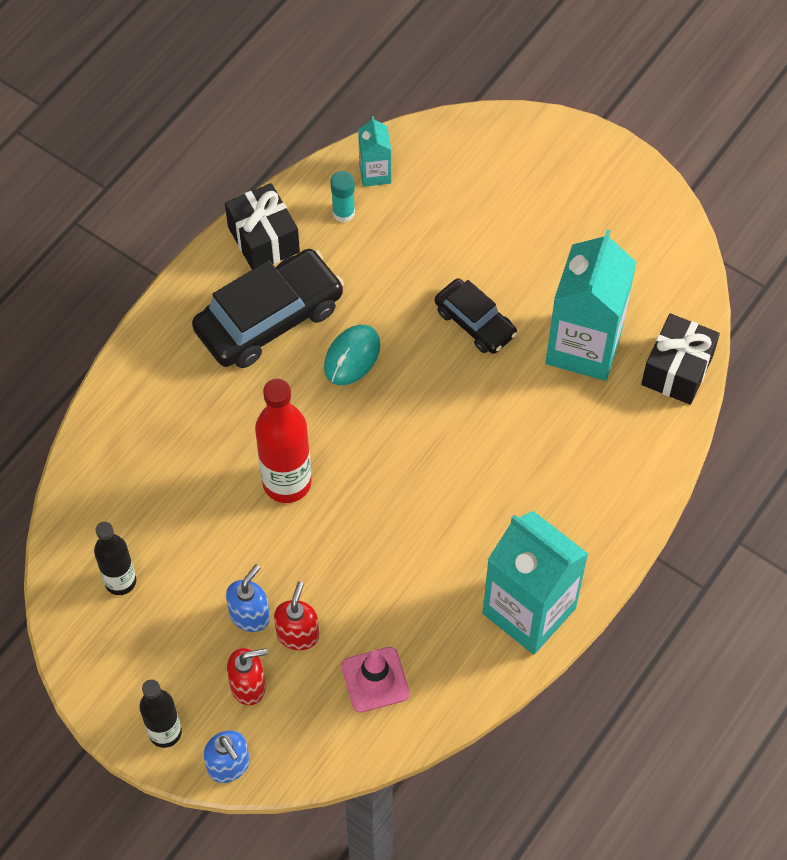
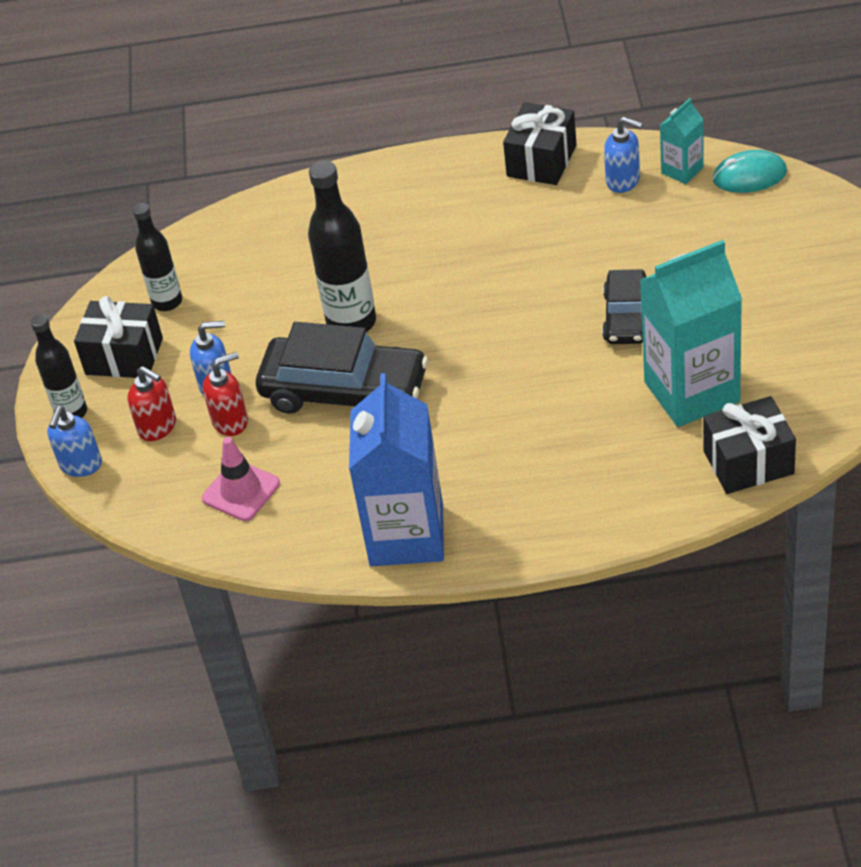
camera: 55 degrees right, 15 degrees down
(146, 653) = (124, 356): none -> black gift
(269, 319) = (478, 213): black car -> black car (344, 391)
(287, 482) = (351, 322): red bottle -> black bottle
(343, 213) = (623, 181): turquoise glue stick -> blue soap dispenser
(352, 356) = (504, 276): turquoise mouse -> turquoise mouse (749, 176)
(529, 611) = (406, 535): turquoise carton -> blue carton

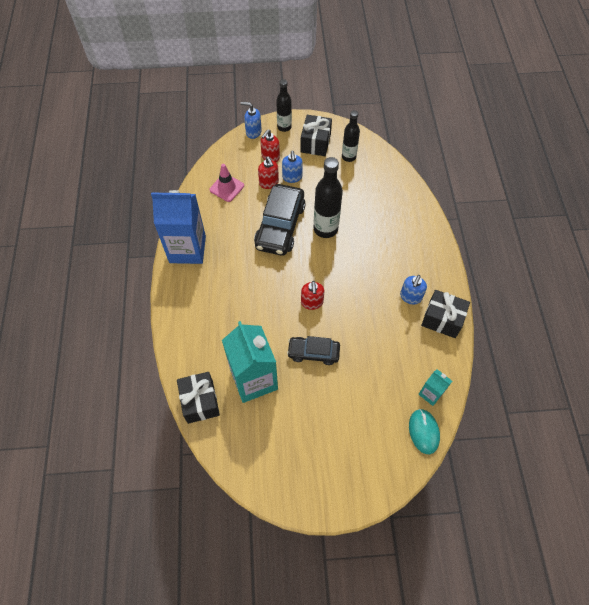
camera: 85 degrees right, 15 degrees up
(522, 328) = (312, 302): none -> red soap dispenser
(623, 181) = (423, 360): blue soap dispenser -> blue soap dispenser (410, 297)

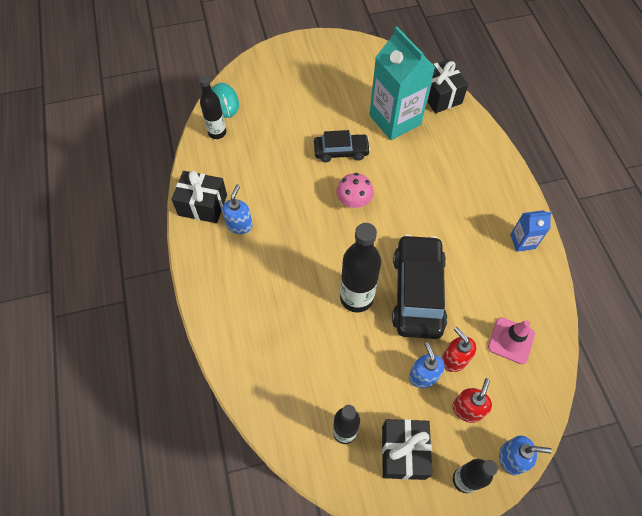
camera: 170 degrees right, 0 degrees up
(187, 249) = (522, 241): blue carton -> blue carton, size x0.48
(312, 302) = (354, 201): red soap dispenser -> pink mushroom
(430, 393) = (217, 133): turquoise carton -> black bottle

